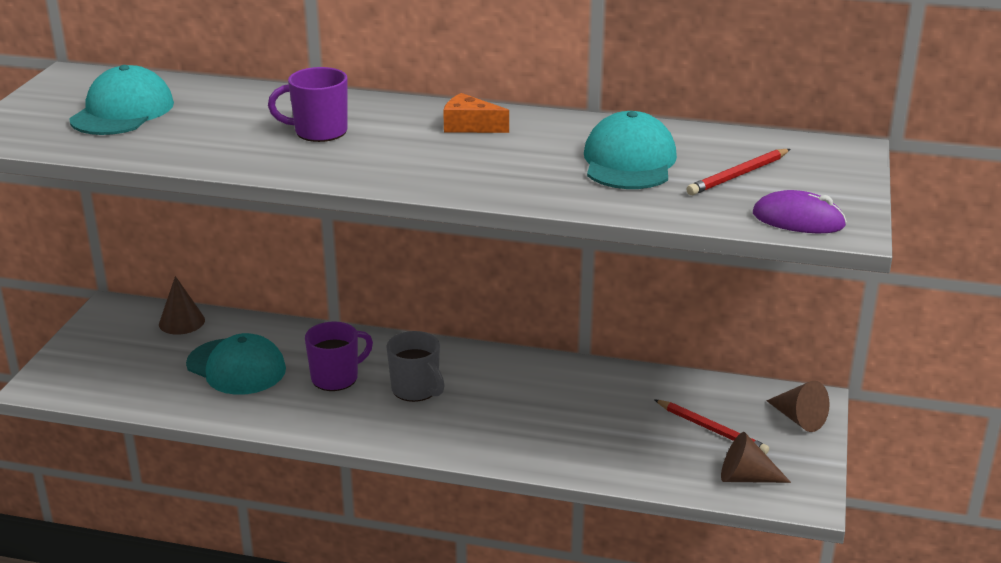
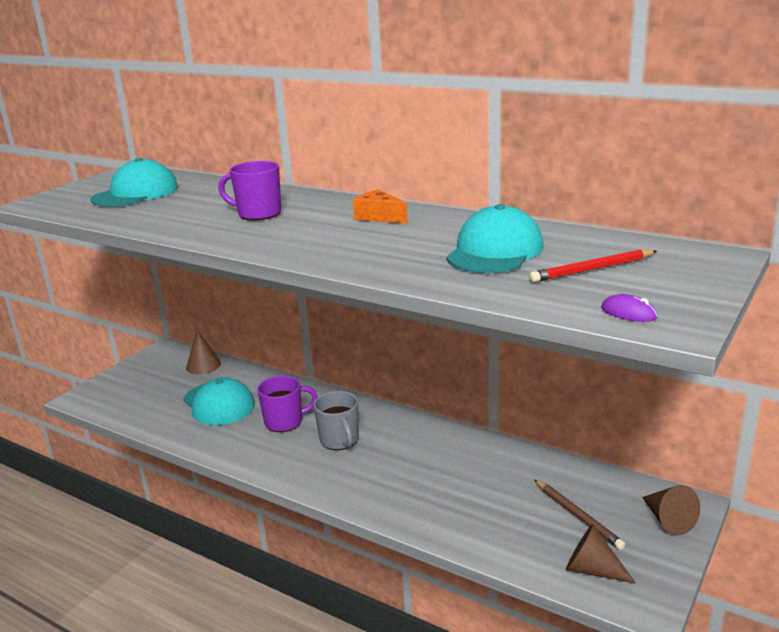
camera: 20 degrees right, 5 degrees down
(711, 429) = (578, 516): red pencil -> brown pencil
(798, 220) = (628, 313): purple mouse -> purple mouse, size x0.60

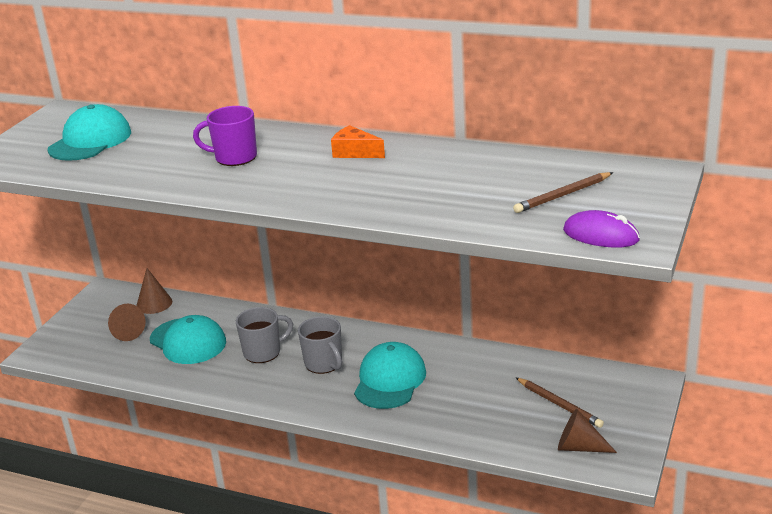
camera: 10 degrees left, 5 degrees up
(285, 422) = (263, 352): purple mug -> grey mug
(495, 251) = (475, 183): turquoise cap -> turquoise cap (390, 380)
(592, 269) = (562, 195): red pencil -> brown pencil
(628, 313) = (601, 235): purple mouse -> purple mouse, size x1.68
(668, 520) = (636, 397): brown cone -> brown cone (126, 332)

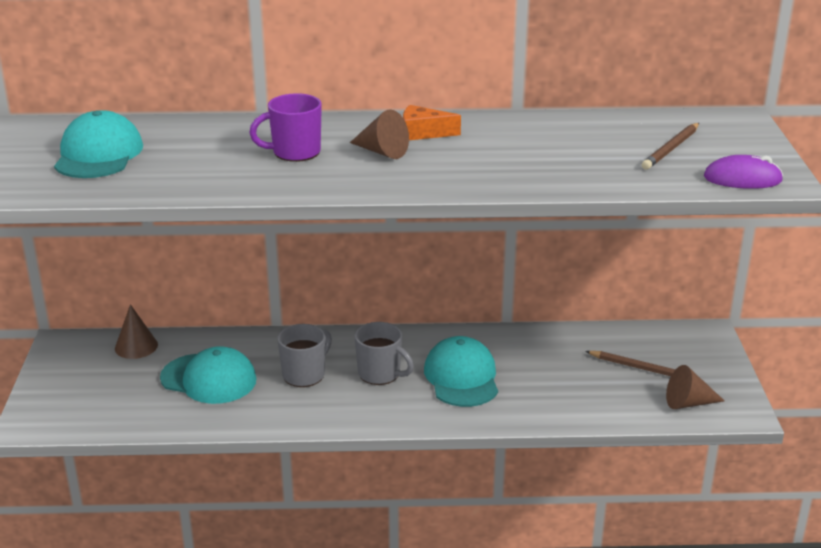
camera: 25 degrees left, 0 degrees up
(126, 332) = (125, 382): brown cone -> brown cone (382, 152)

